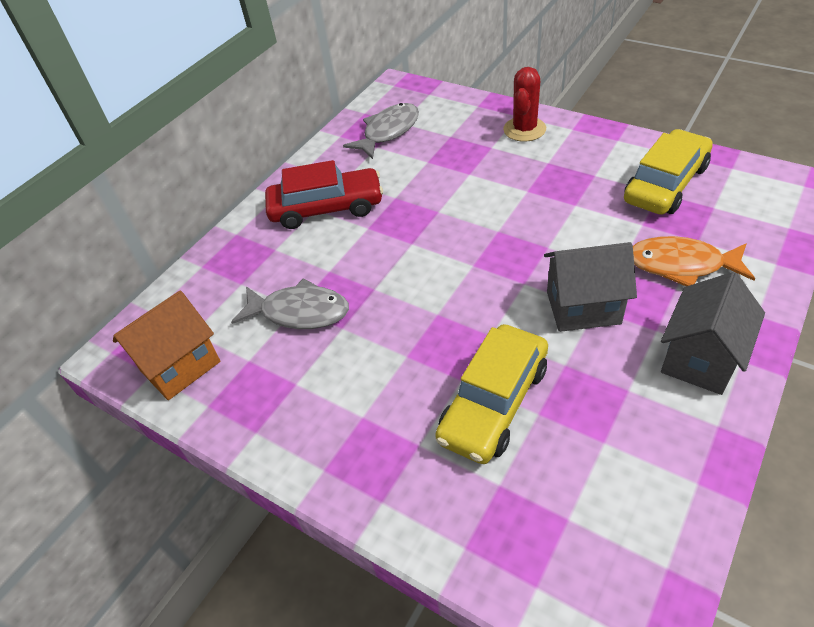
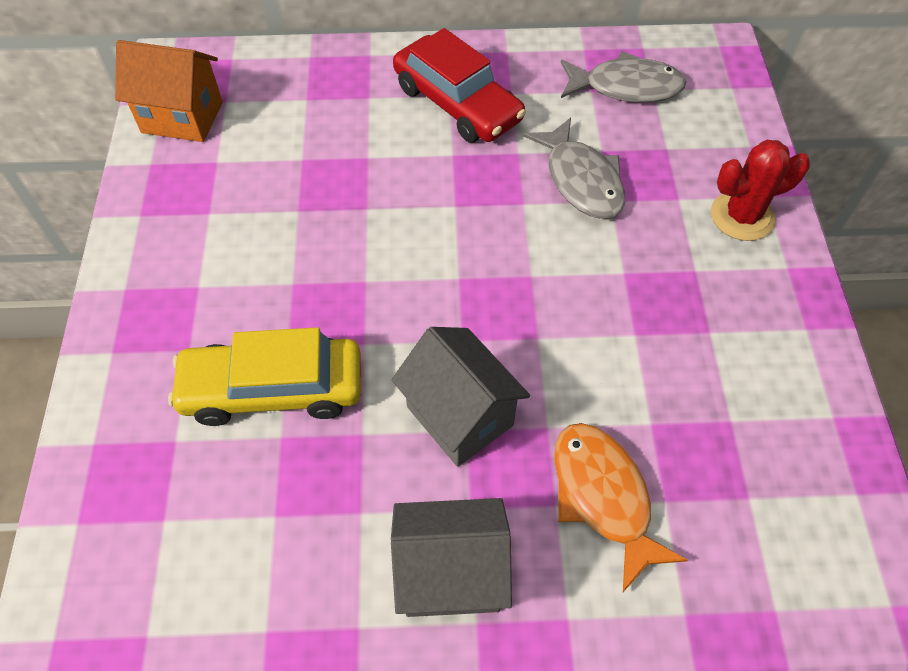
camera: 50 degrees right, 10 degrees up
(299, 312) = (297, 165): grey fish -> grey fish (581, 180)
(665, 184) = (754, 421): yellow car -> none

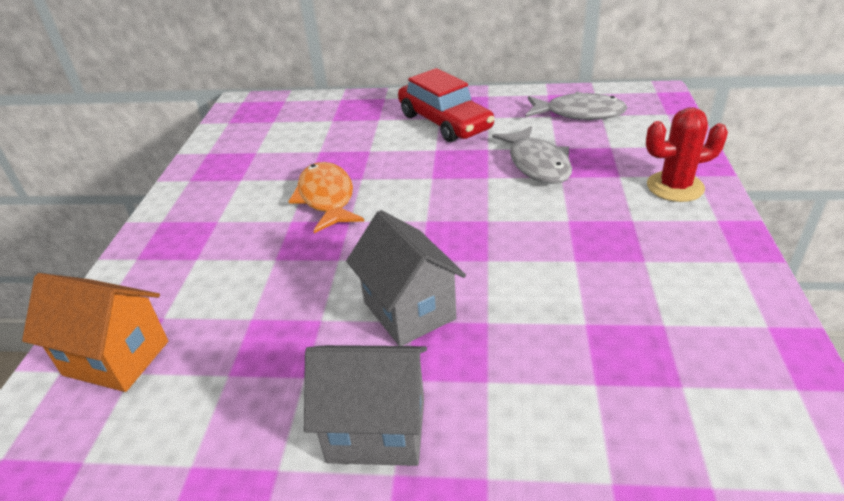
camera: 10 degrees right, 20 degrees down
(182, 117) = (239, 129): orange house -> orange house (116, 358)
(273, 389) = (254, 286): yellow car -> none
(603, 496) = (534, 377): orange fish -> orange fish (326, 198)

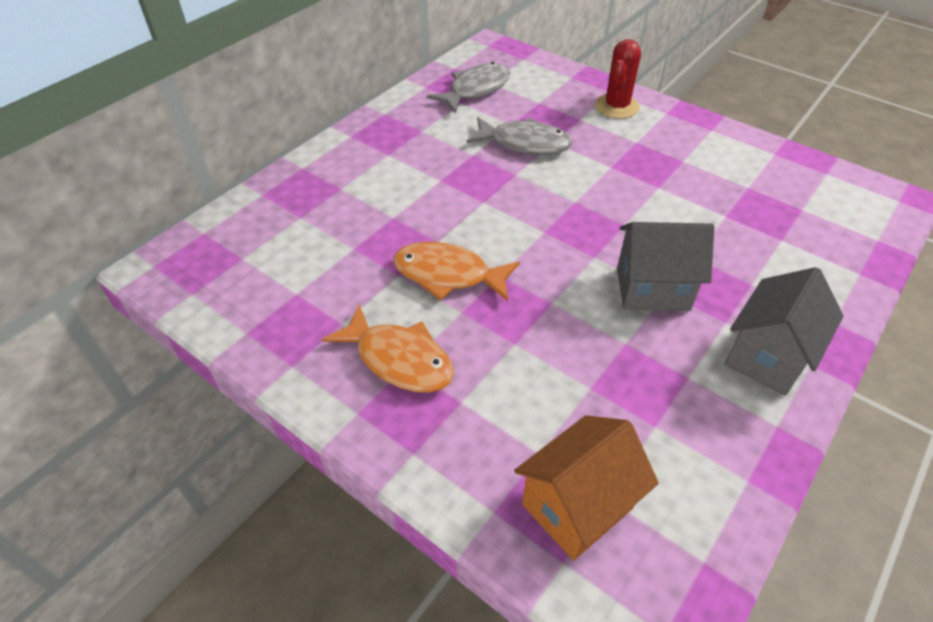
camera: 60 degrees left, 10 degrees up
(221, 215) = (399, 359): none -> orange fish
(444, 122) = (400, 155): red car -> none

